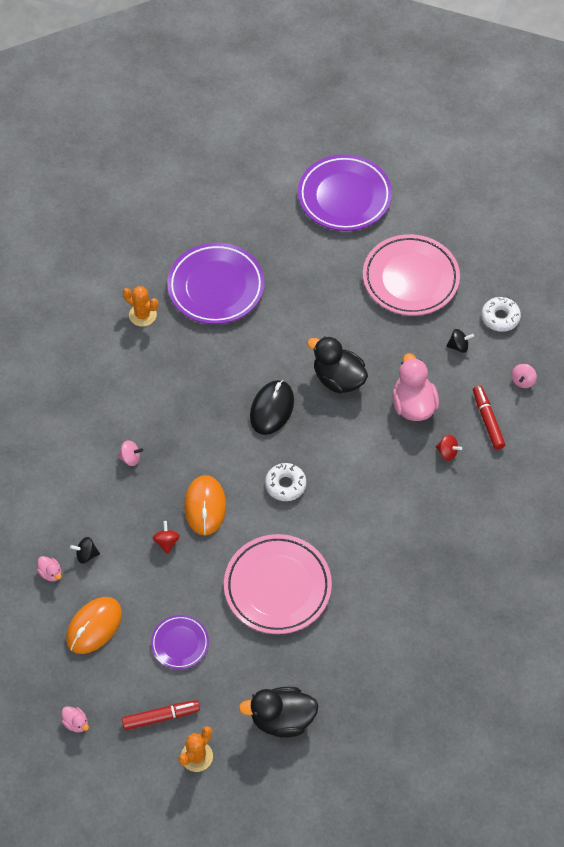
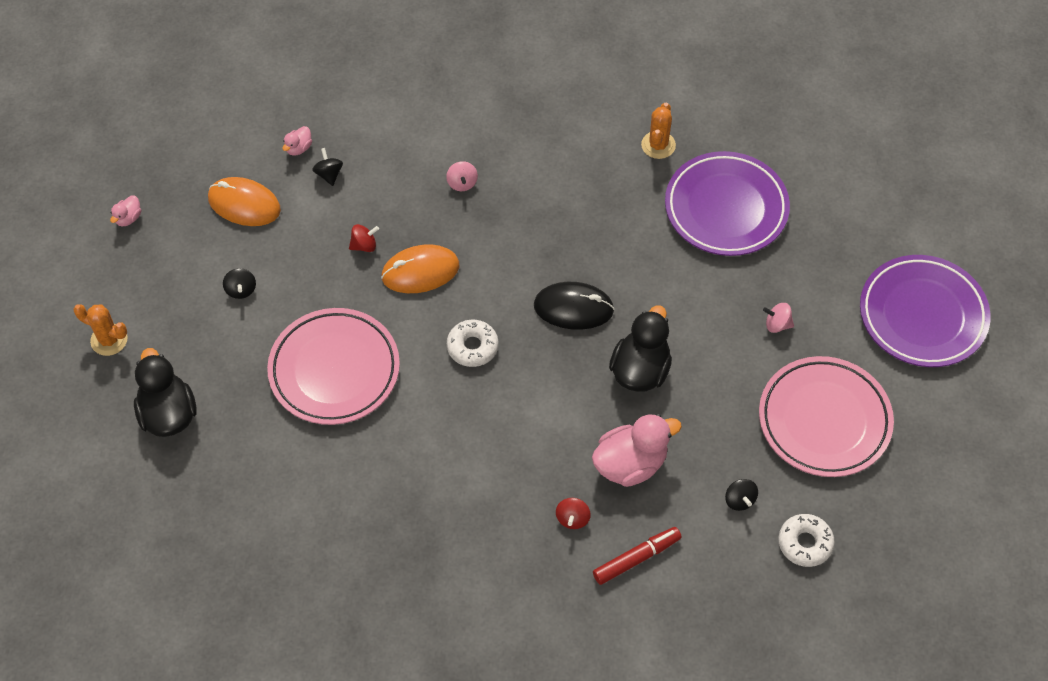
camera: 75 degrees right, 0 degrees up
(161, 717) = (149, 294): red marker -> none
(180, 643) = (241, 290): purple plate -> black spinning top
(522, 381) = (713, 591): pink spinning top -> pink spinning top (777, 324)

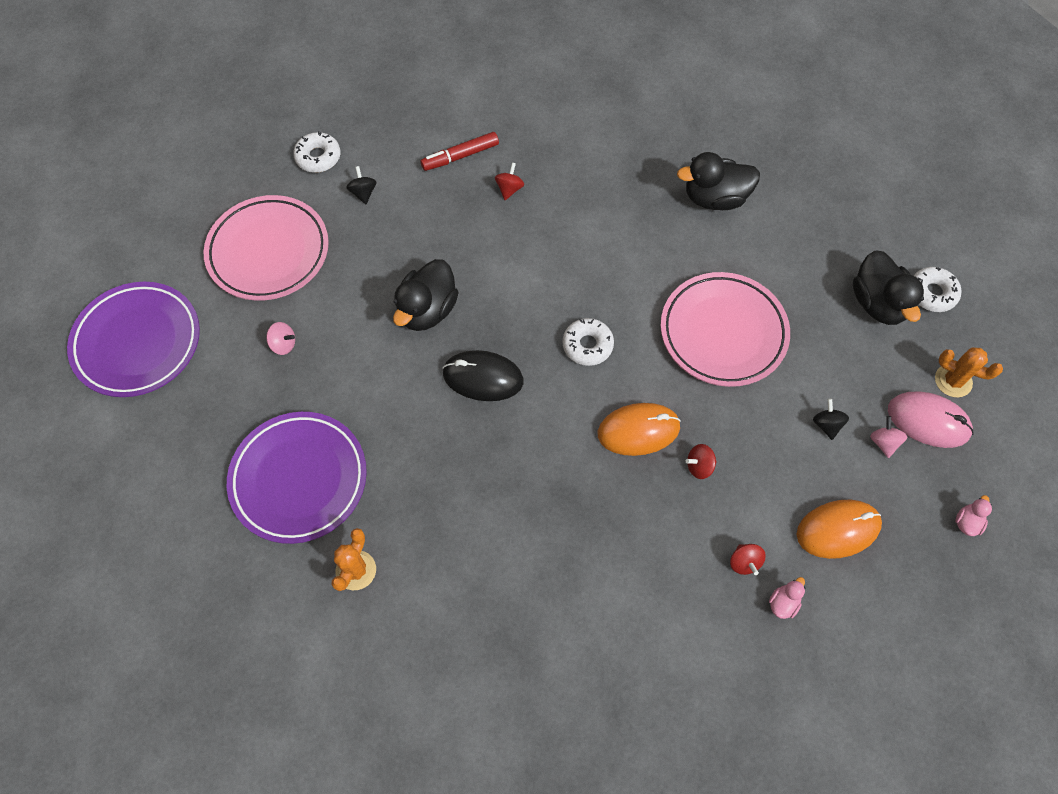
camera: 175 degrees left, 5 degrees up
(108, 429) = (932, 293): none -> white donut
(143, 300) = (928, 421): none -> pink mouse
(244, 204) = (838, 530): orange mouse -> orange mouse turned 45 degrees counterclockwise
(329, 174) = (744, 562): black spinning top -> red spinning top
(334, 526) = (715, 198): none -> black duck
(462, 183) = (589, 536): pink spinning top -> pink spinning top (883, 442)
(630, 464) = (452, 228): pink duck -> none

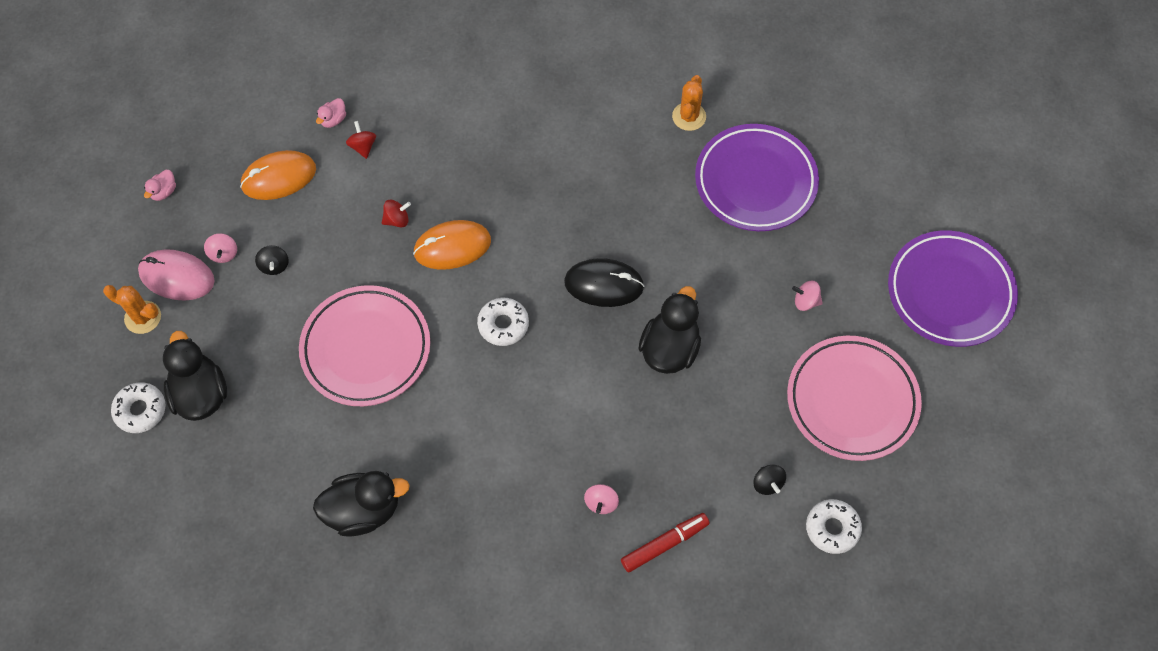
camera: 175 degrees right, 0 degrees up
(509, 189) = (601, 503): red spinning top -> pink spinning top

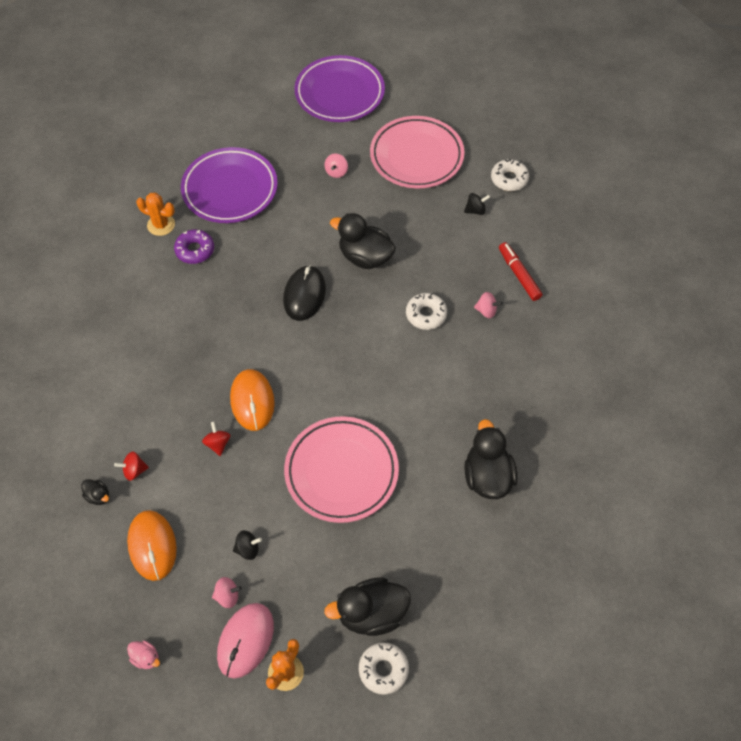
camera: 85 degrees left, 5 degrees down
(333, 120) = (98, 496): pink duck -> black duck
(503, 325) = (331, 367): white donut -> white donut (426, 314)
(656, 158) = (195, 250): none -> purple donut

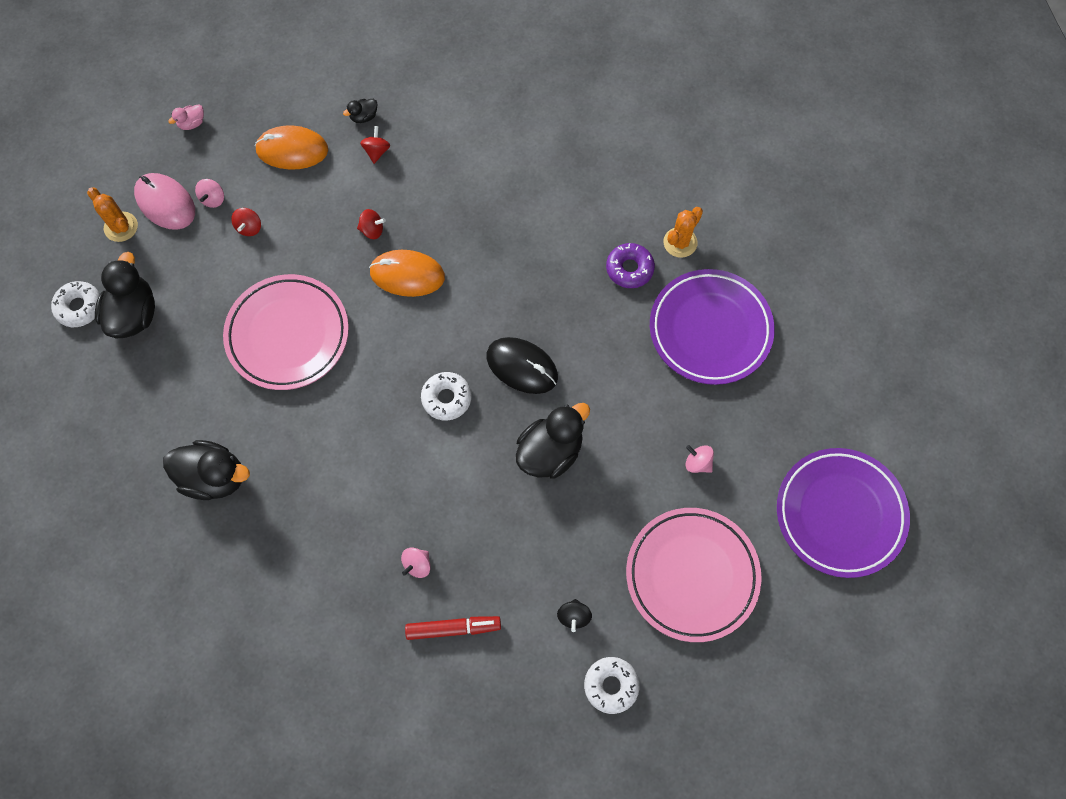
camera: 110 degrees right, 10 degrees up
(248, 549) = (249, 227): black spinning top -> red spinning top
(426, 314) = (441, 492): white donut -> white donut (446, 398)

